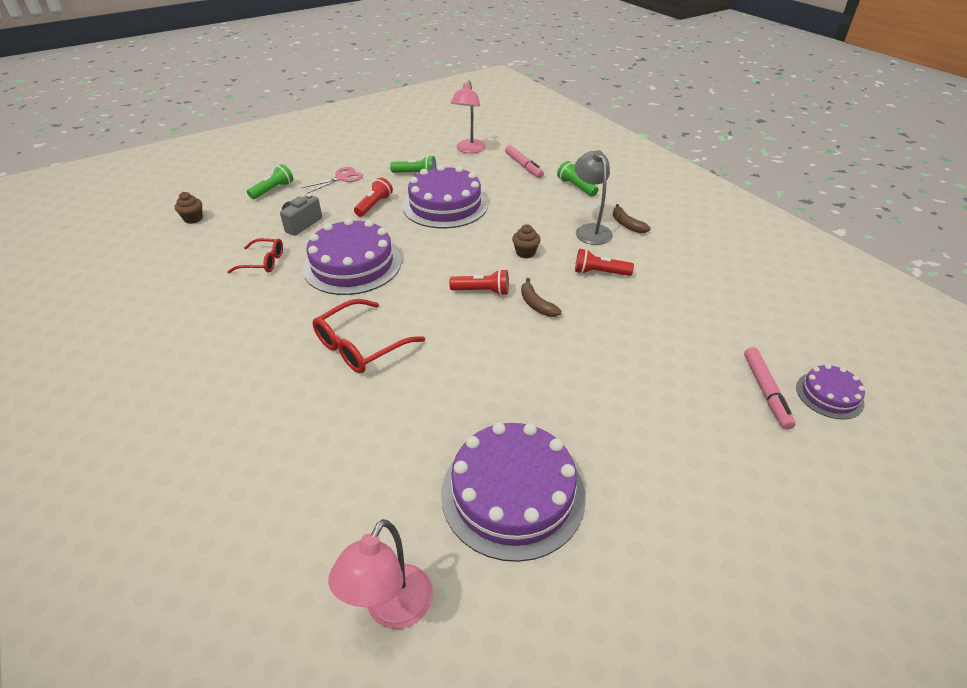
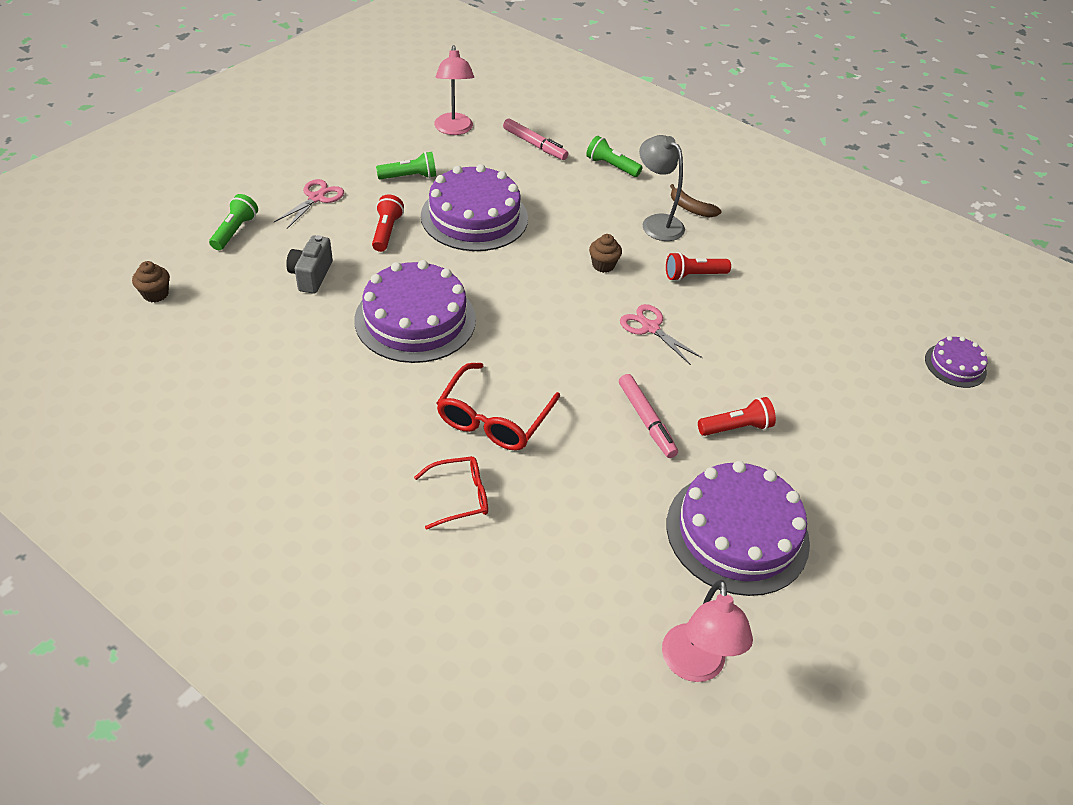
camera: 25 degrees left, 5 degrees up
(263, 262) = (300, 338): red glasses -> red glasses (460, 496)
(482, 291) = (584, 323): red flashlight -> red flashlight (736, 427)
(536, 304) = (650, 327): brown banana -> pink scissors
(766, 391) = (903, 375): pink marker -> pink marker (646, 420)

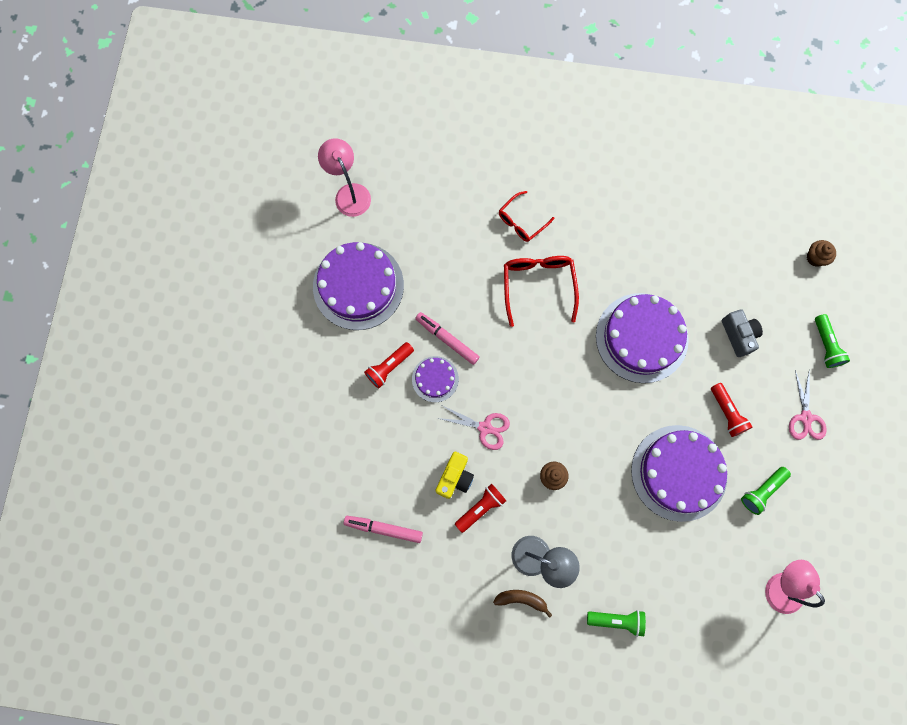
camera: 155 degrees right, 30 degrees up
(534, 145) = (698, 609): pink marker -> pink marker (383, 529)
(708, 306) = (455, 477): none -> yellow camera
(955, 365) = (257, 522): purple cake -> purple cake (435, 379)

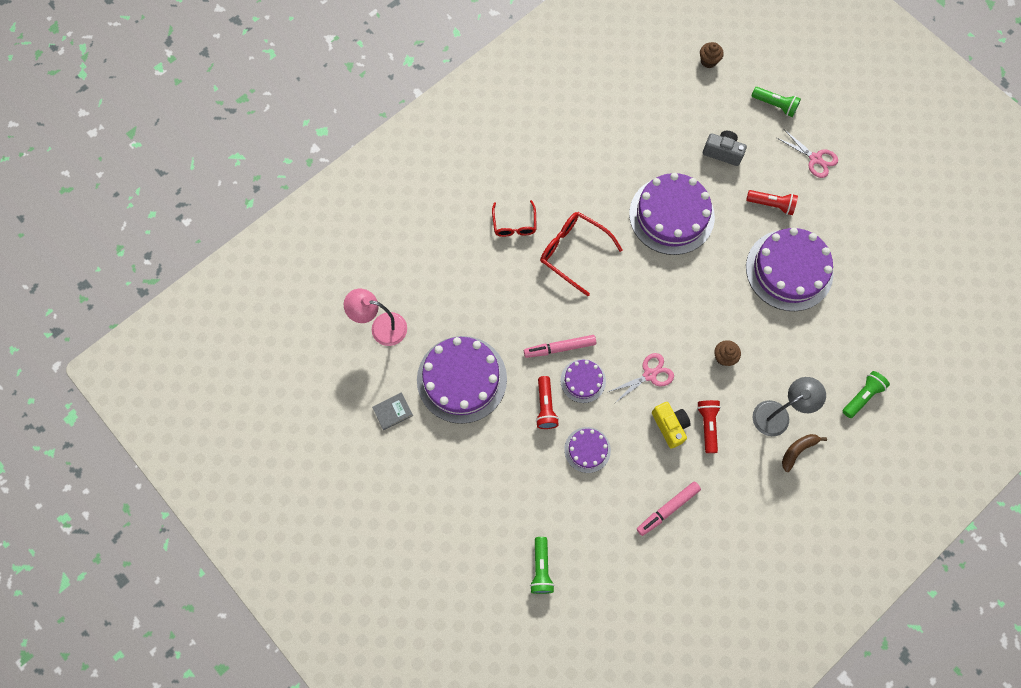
camera: 50 degrees left, 5 degrees down
(290, 256) = (393, 411): none -> grey book
(381, 427) = (587, 450): none -> purple cake
(761, 491) = (844, 228): green flashlight -> green flashlight (541, 568)
(778, 585) = (917, 270): pink lamp -> none

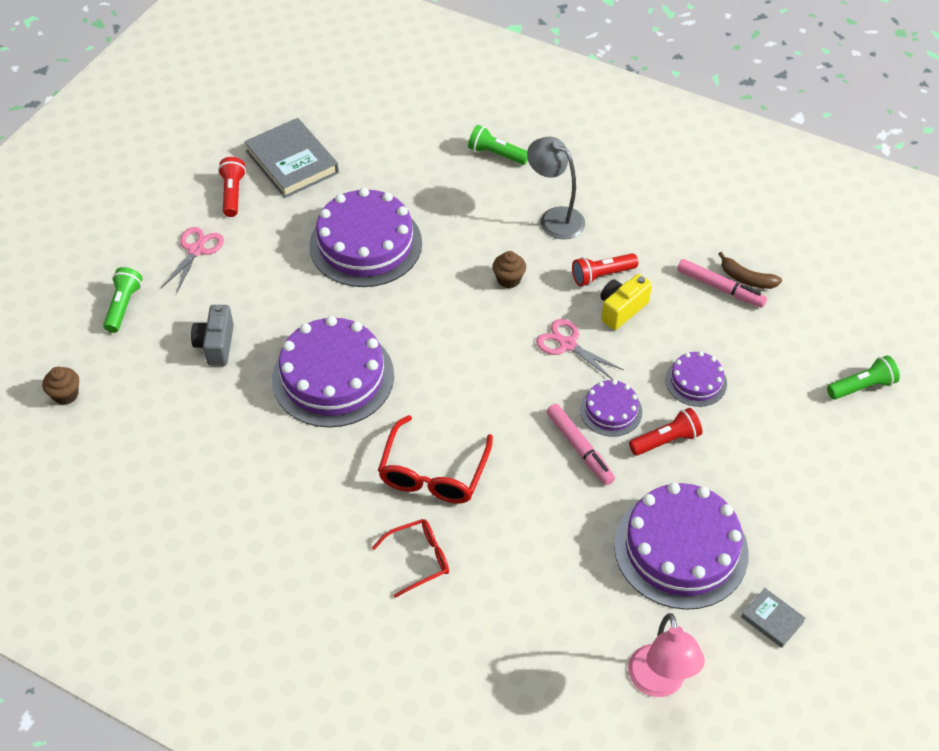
camera: 110 degrees left, 20 degrees down
(771, 205) = (279, 278): red flashlight -> red flashlight (233, 194)
(797, 450) = (587, 193): brown banana -> brown banana (746, 279)
(892, 243) = (292, 162): none -> grey book

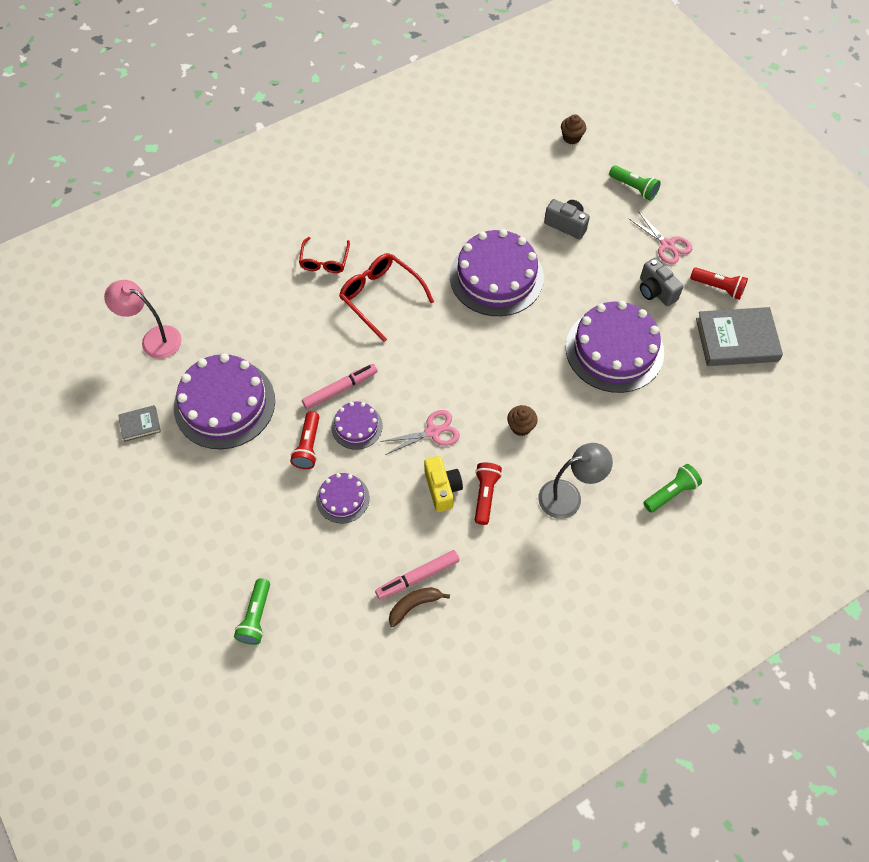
camera: 120 degrees right, 10 degrees up
(267, 238) = (655, 291): none -> grey camera
(579, 448) = (340, 389): pink marker -> pink marker turned 150 degrees clockwise

